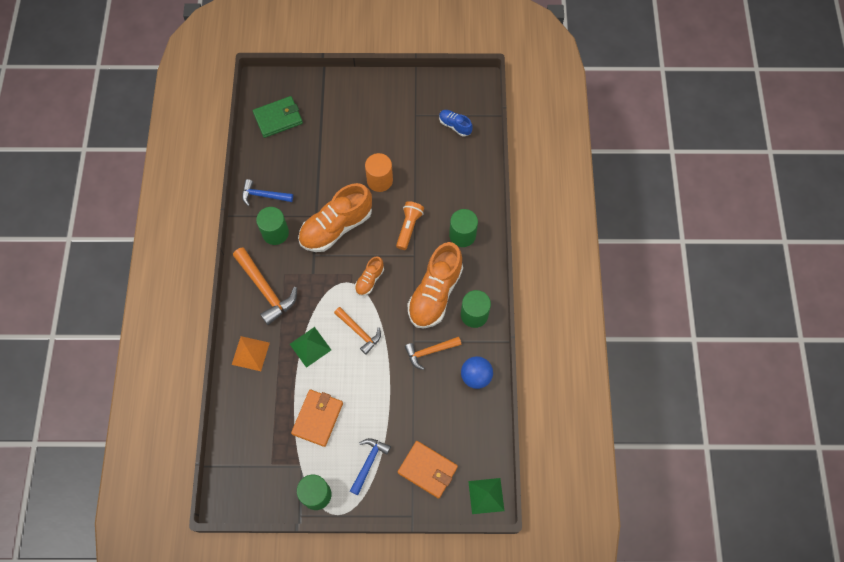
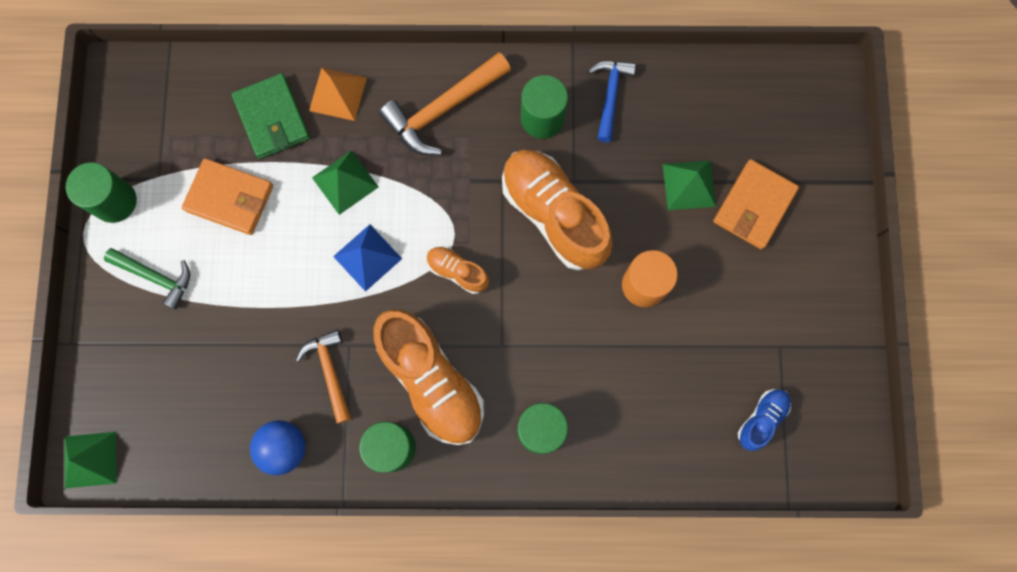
camera: 90 degrees right, 10 degrees up
(278, 118) = (759, 110): green wallet -> green wallet (272, 118)
(321, 156) = (689, 185): none -> green pyramid
(359, 332) = (367, 257): orange hammer -> blue pyramid
(369, 462) = (156, 277): blue hammer -> green hammer
(409, 227) = (554, 336): orange flashlight -> none
(427, 470) = (138, 367): orange wallet -> orange wallet (754, 206)
(435, 293) = (431, 381): orange shoe -> orange shoe turned 150 degrees counterclockwise

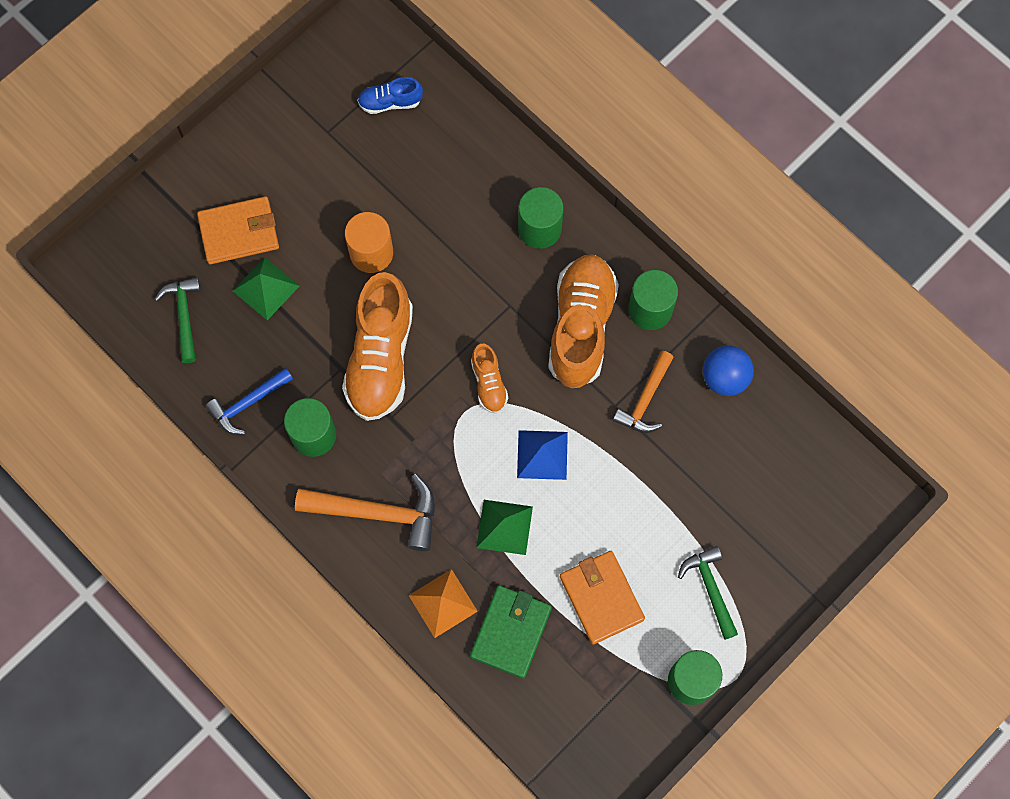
camera: 135 degrees left, 5 degrees down
(90, 459) = (869, 497): green pyramid -> none
(722, 111) = (184, 315): none -> green hammer

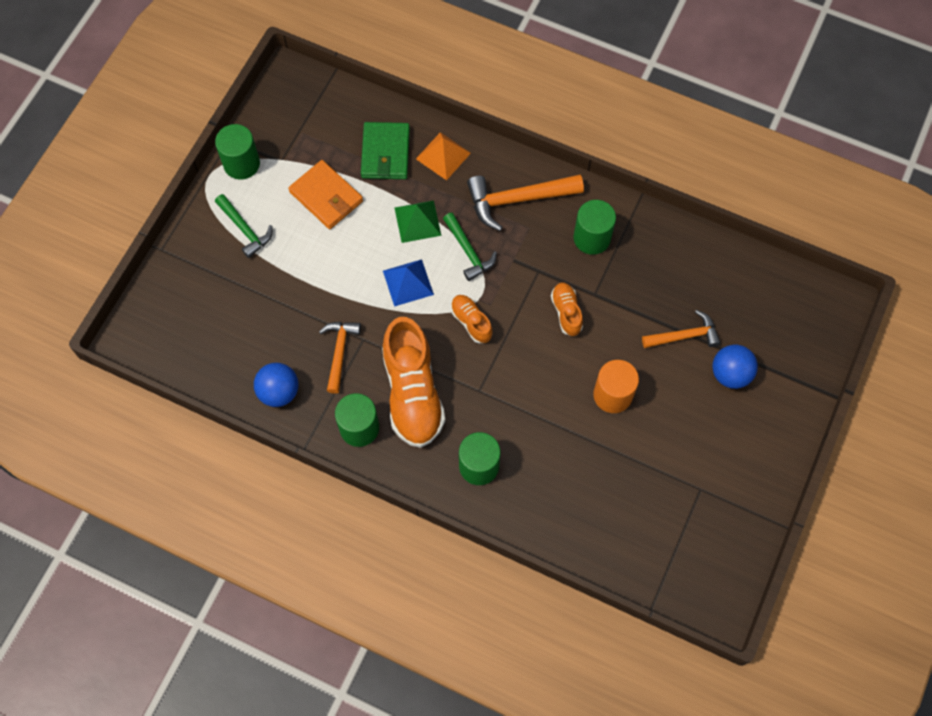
camera: 160 degrees right, 5 degrees down
(184, 315) = (738, 292): green hammer -> green hammer (468, 252)
(239, 232) = (730, 374): orange wallet -> blue ball
(247, 403) = (654, 243): blue hammer -> none
(266, 288) = (684, 336): green pyramid -> orange hammer
(380, 358) = (566, 312): orange shoe -> orange shoe, size x0.48
(390, 102) = (658, 537): blue shoe -> none

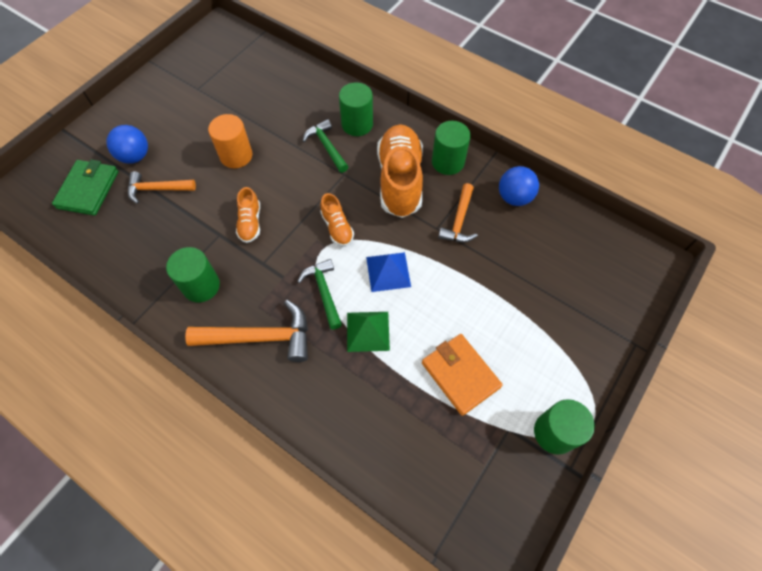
camera: 170 degrees left, 5 degrees down
(245, 229) = (548, 351): green hammer -> green hammer (326, 146)
(385, 153) = (389, 417): green wallet -> green wallet (88, 189)
(443, 156) = (325, 403): orange pyramid -> none

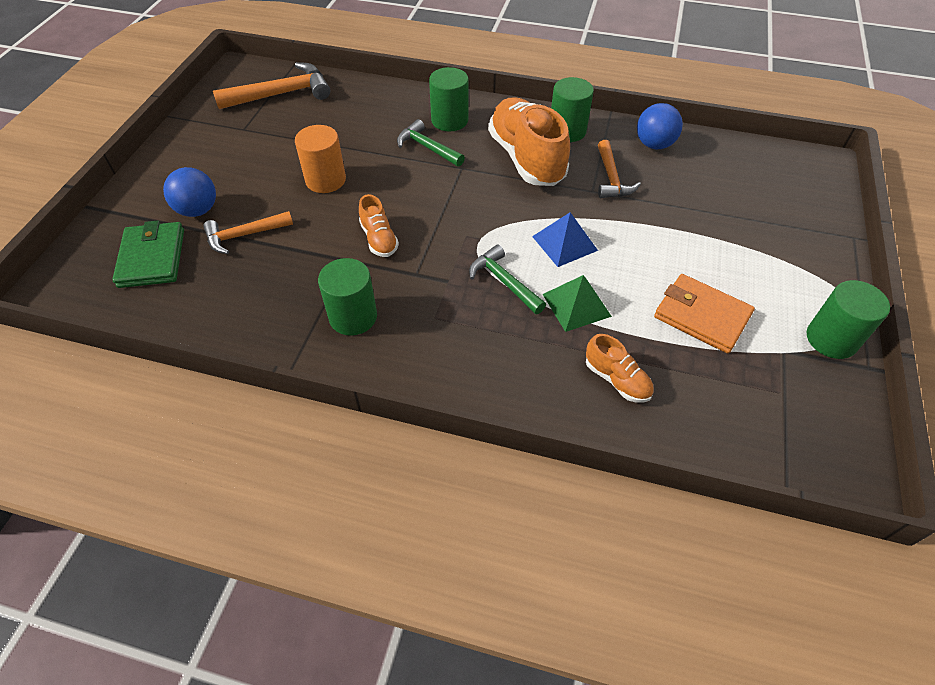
camera: 20 degrees left, 10 degrees down
(260, 337) = (456, 347): orange hammer -> orange hammer (282, 94)
(337, 228) = (483, 218): orange shoe -> orange shoe (617, 380)

